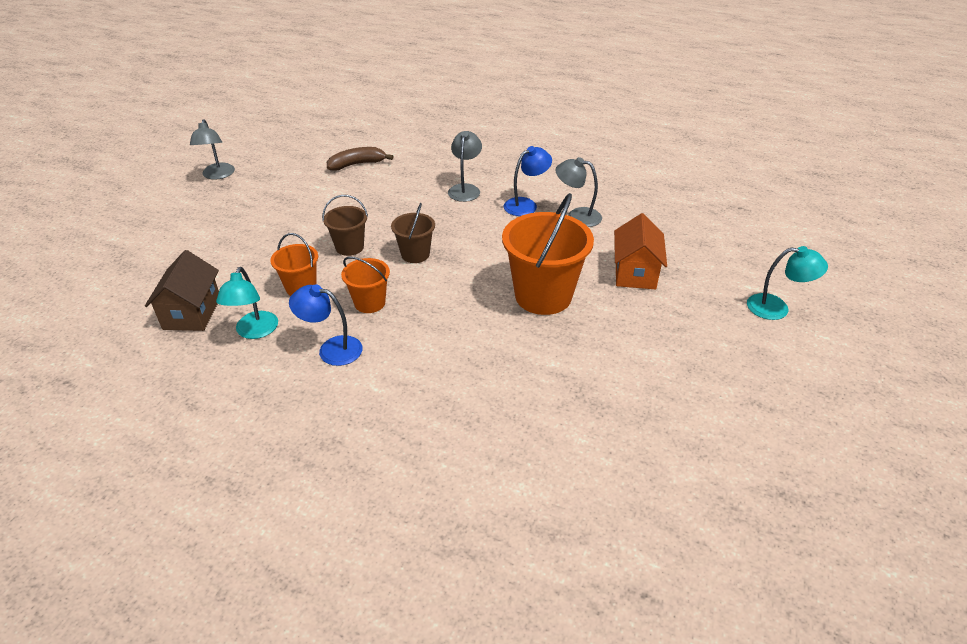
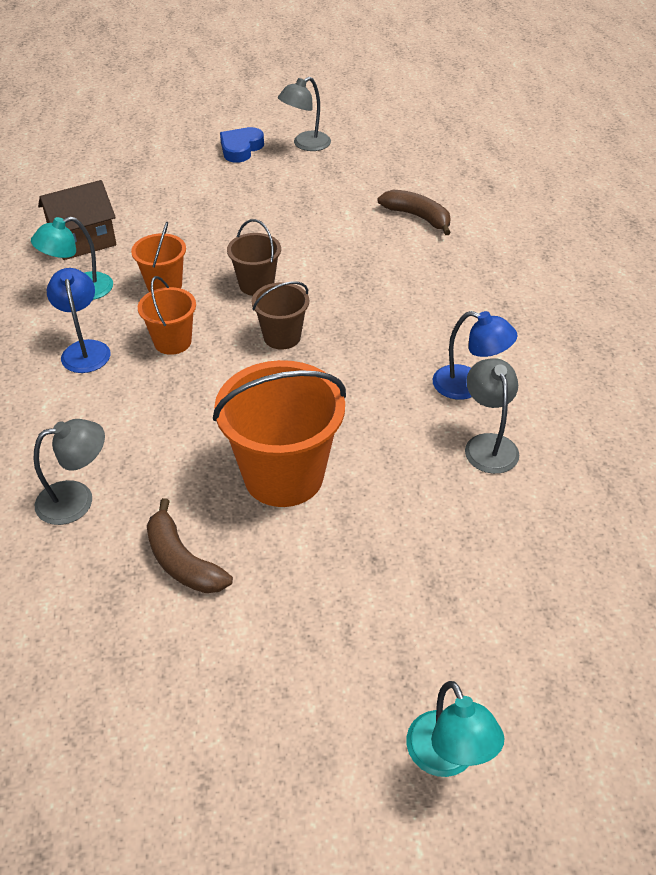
camera: 60 degrees right, 5 degrees up
(180, 202) = (241, 148): none -> blue heart
(465, 189) = (451, 319): grey lamp -> grey lamp (77, 499)
(585, 361) = (182, 561): none -> brown banana
(635, 273) = (404, 552): orange house -> none

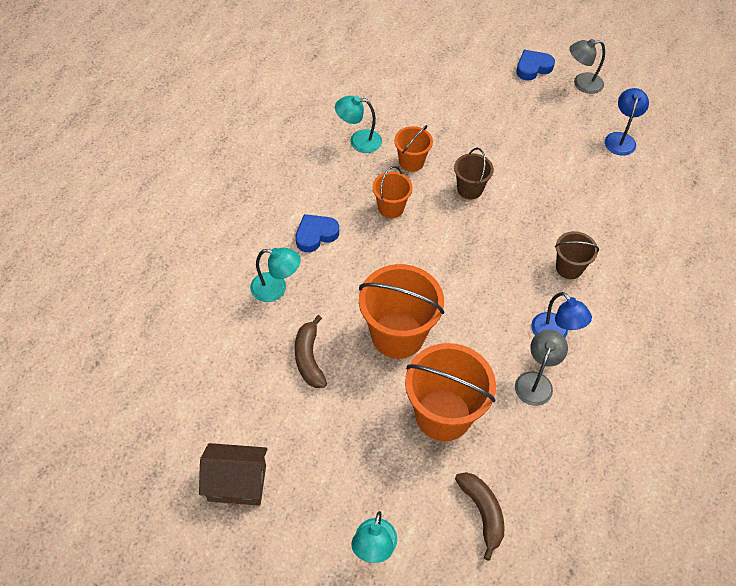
camera: 30 degrees right, 10 degrees up
(77, 499) = (276, 289): grey lamp -> turquoise lamp
(83, 241) = (381, 103): brown house -> brown house (237, 483)
(85, 349) = (336, 188): blue lamp -> blue lamp (621, 139)
(92, 412) = (315, 235): none -> blue heart
(282, 337) = (460, 237): brown bucket -> brown bucket (569, 268)
(410, 538) = (443, 415): none -> orange bucket
(418, 217) = (619, 185): brown banana -> brown banana (482, 513)

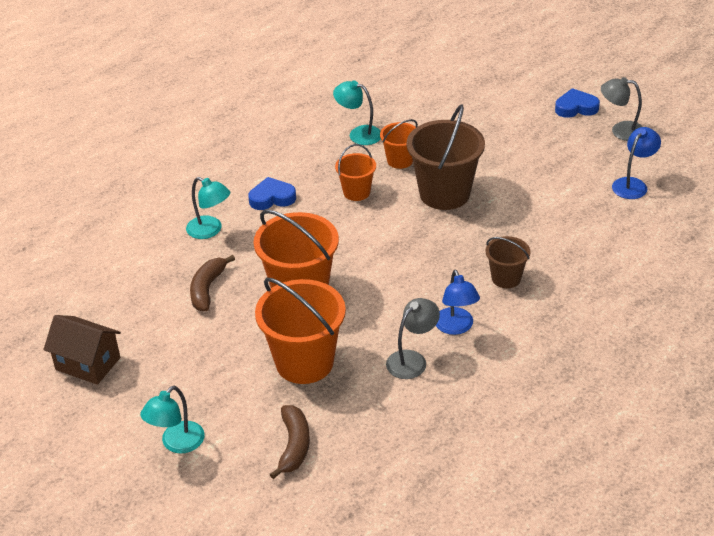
camera: 25 degrees right, 15 degrees down
(469, 189) = (444, 194): brown bucket -> brown bucket, size x1.87

